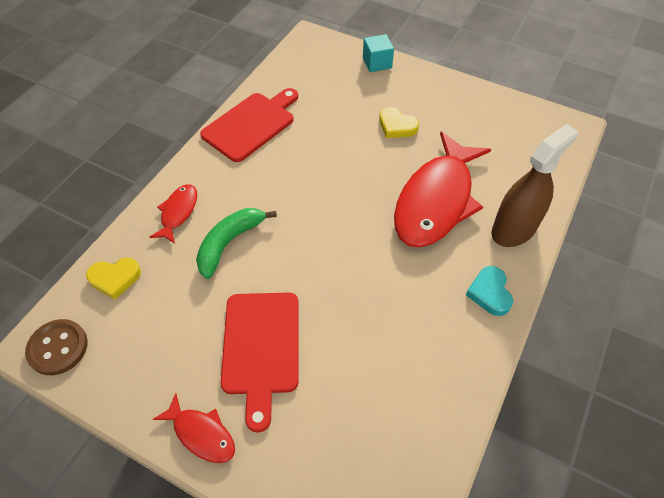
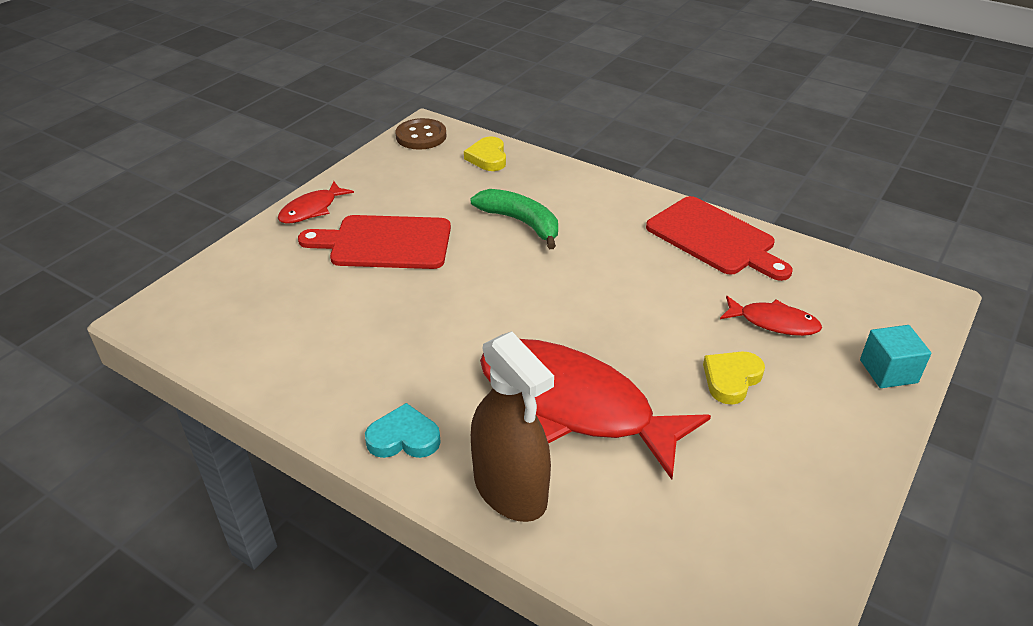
camera: 95 degrees right, 15 degrees down
(178, 212) = (567, 189): red fish -> red fish (773, 322)

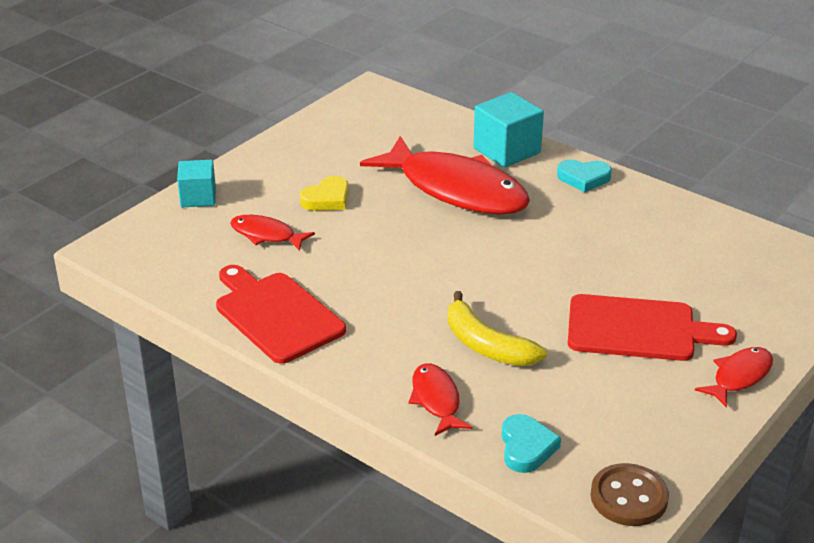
camera: 175 degrees left, 5 degrees down
(488, 158) = (526, 447): yellow heart -> turquoise heart
(510, 490) = (507, 150): brown spray bottle -> turquoise cube
(521, 222) = (486, 345): green banana -> yellow banana
(557, 182) = (436, 400): none -> red fish

